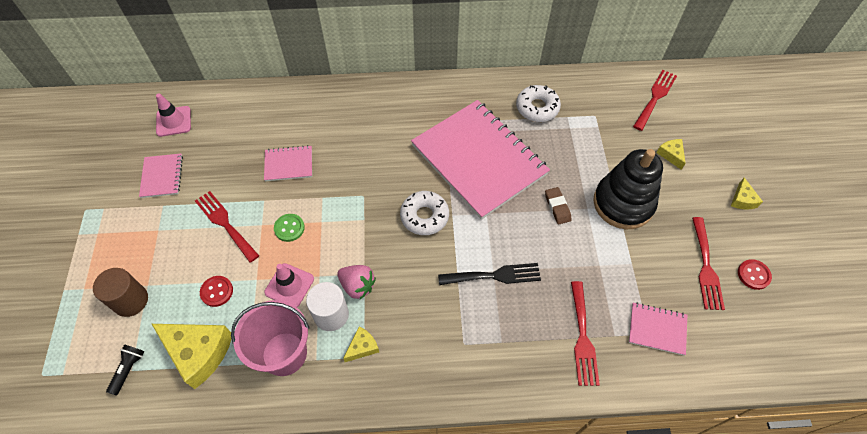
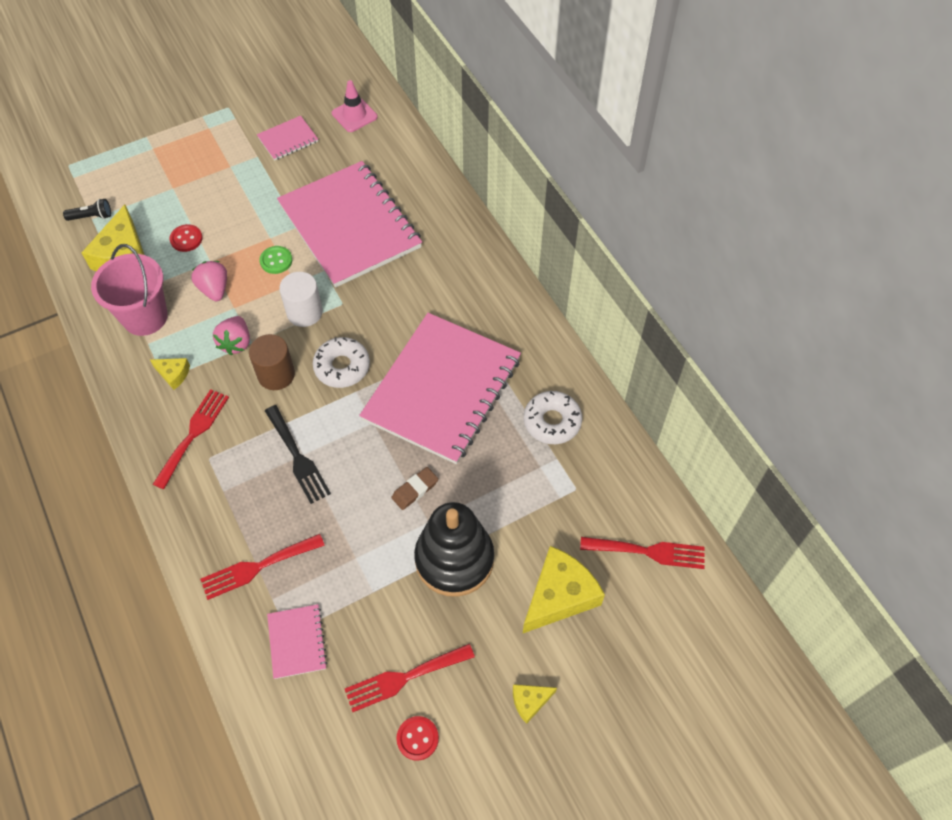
camera: 65 degrees right, 0 degrees up
(130, 300) = (154, 185): brown cylinder -> brown cylinder (276, 375)
(225, 223) = (259, 210): red fork -> red fork (193, 434)
(288, 164) = (349, 226): pink notebook -> pink notebook, size x2.39
(289, 285) = (214, 289): pink traffic cone -> pink strawberry
(331, 314) = (197, 335): white cylinder -> white cylinder (304, 312)
(671, 155) = (559, 595): yellow cheese -> yellow cheese, size x2.04

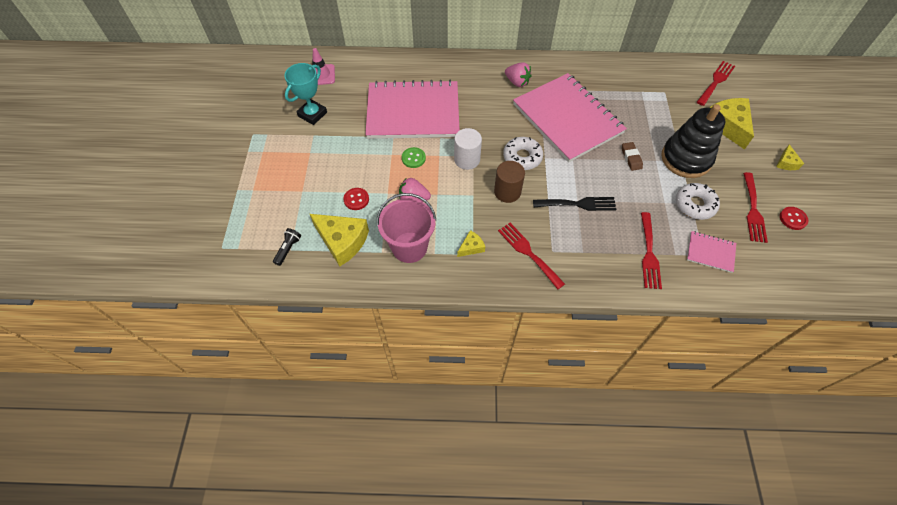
camera: 60 degrees left, 0 degrees up
(236, 343) = (467, 203): pink strawberry -> pink strawberry (517, 82)
(288, 139) = (312, 114): pink notebook -> turquoise trophy
(552, 421) = (616, 83): white donut -> white donut (695, 205)

